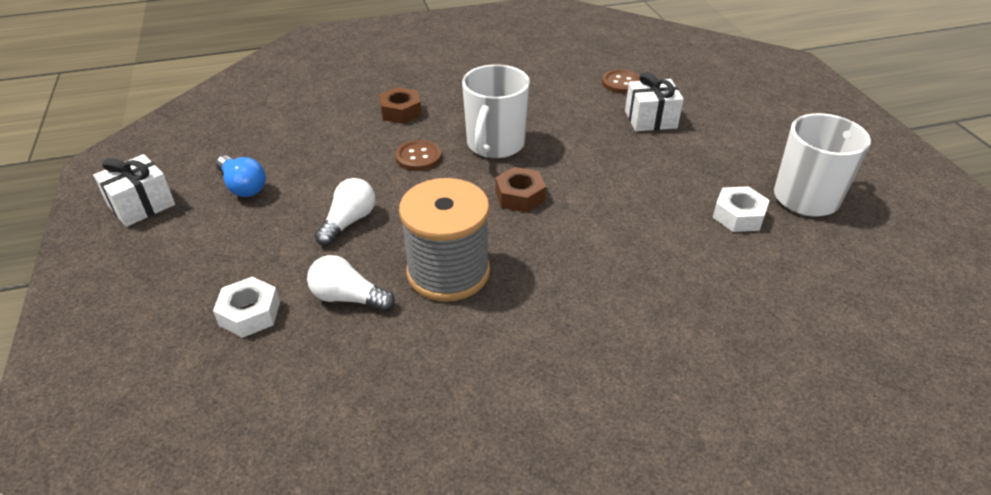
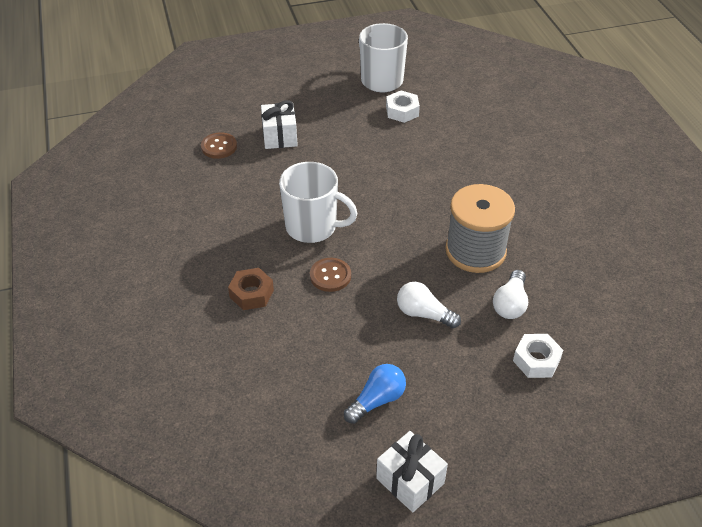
camera: 90 degrees left, 5 degrees up
(520, 196) = (385, 213): brown nut -> none

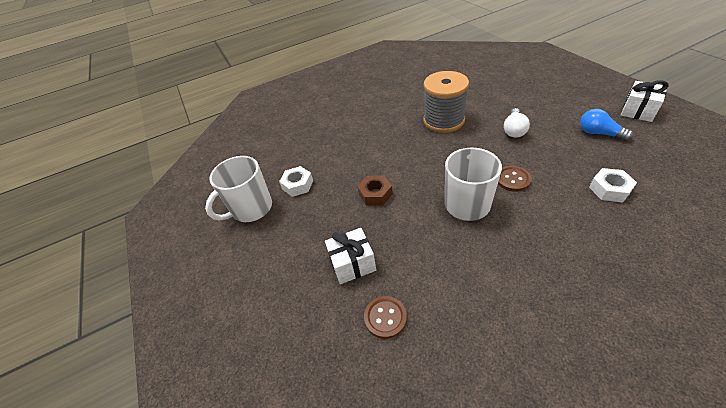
camera: 95 degrees left, 0 degrees up
(251, 293) = (567, 220): brown nut -> brown nut (375, 194)
(510, 304) = (480, 101): white light bulb -> none
(536, 360) = (515, 87): white nut -> white nut (609, 189)

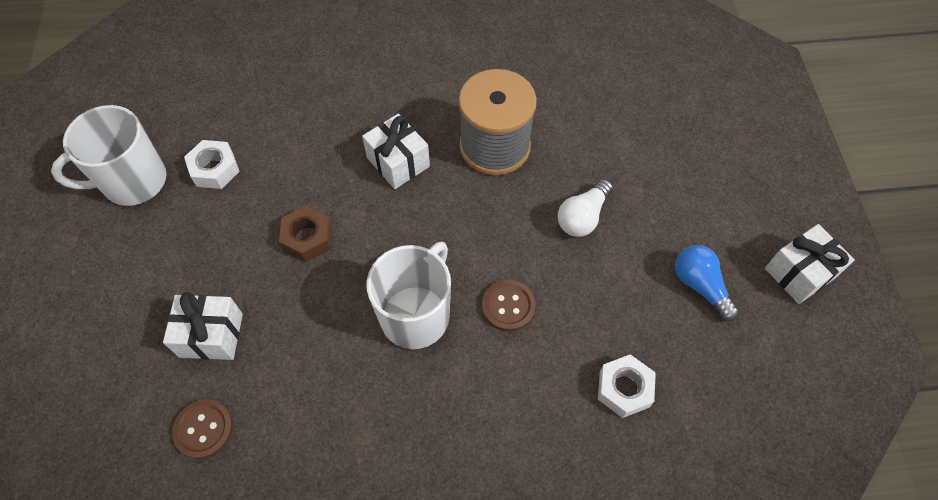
camera: 15 degrees right, 15 degrees up
(399, 144) = (398, 162): none -> white gift

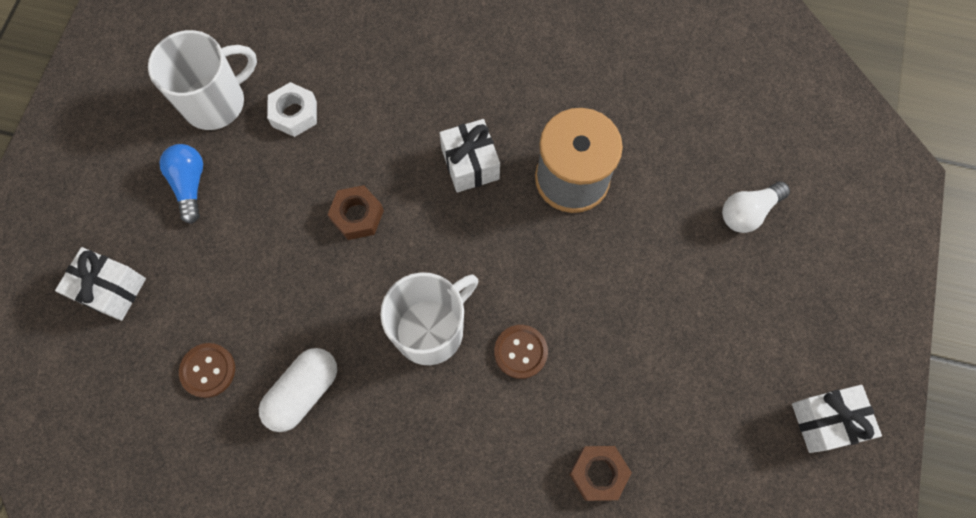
camera: 20 degrees right, 10 degrees up
(133, 181) = (216, 102): white mug -> white mug turned 150 degrees clockwise
(211, 335) = (241, 283): white gift -> white gift (111, 289)
(310, 416) = (303, 392): none -> white capsule
(583, 217) = (630, 285): white light bulb -> white light bulb (748, 212)
(624, 389) = (598, 473): white nut -> brown nut
(700, 286) = (717, 398): blue light bulb -> blue light bulb (190, 184)

